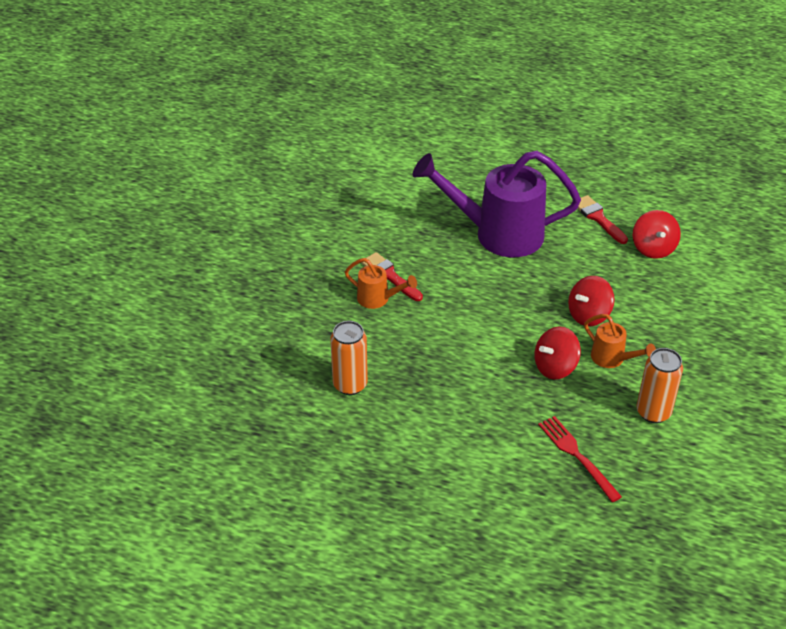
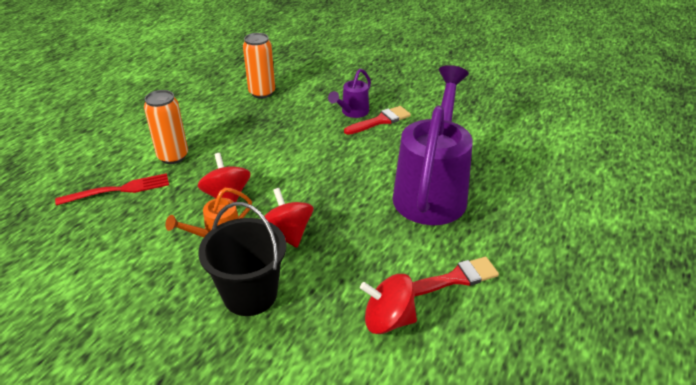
camera: 100 degrees right, 5 degrees down
(378, 299) = (352, 112): orange watering can -> purple watering can
(653, 412) = (132, 251): orange can -> orange can (173, 156)
(665, 324) = (250, 294): none -> black bucket

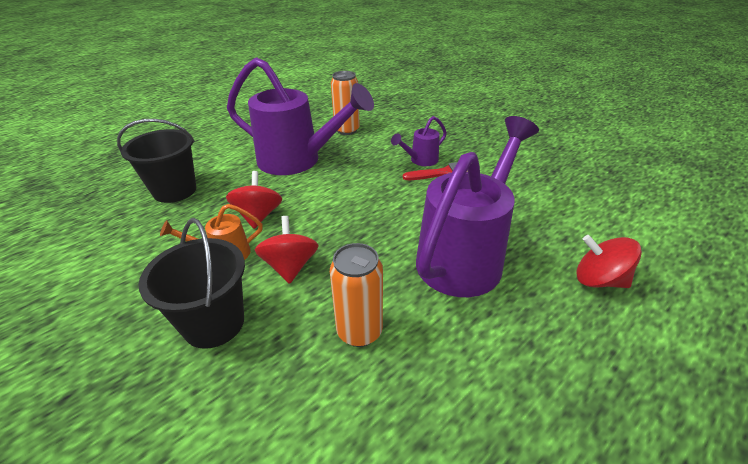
camera: 20 degrees right, 0 degrees up
(119, 190) = (175, 190): red fork -> black bucket
(173, 156) = (237, 171): orange can -> orange can (359, 331)
(231, 134) = (298, 161): none -> purple watering can
(388, 320) = (338, 401): red spinning top -> red spinning top (598, 280)
(455, 278) = (446, 370): red brush -> none

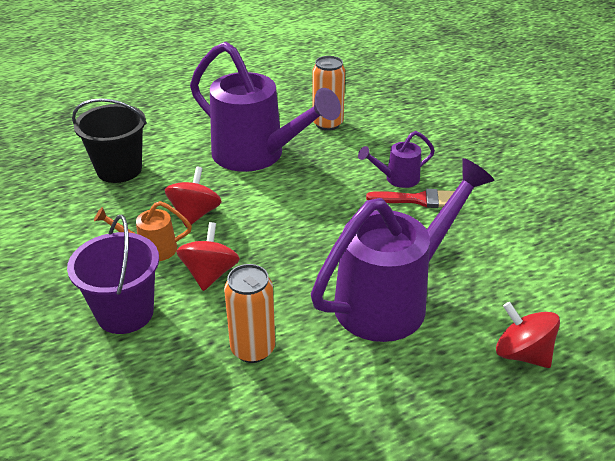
camera: 15 degrees right, 0 degrees up
(214, 323) = (125, 313): black bucket -> purple bucket

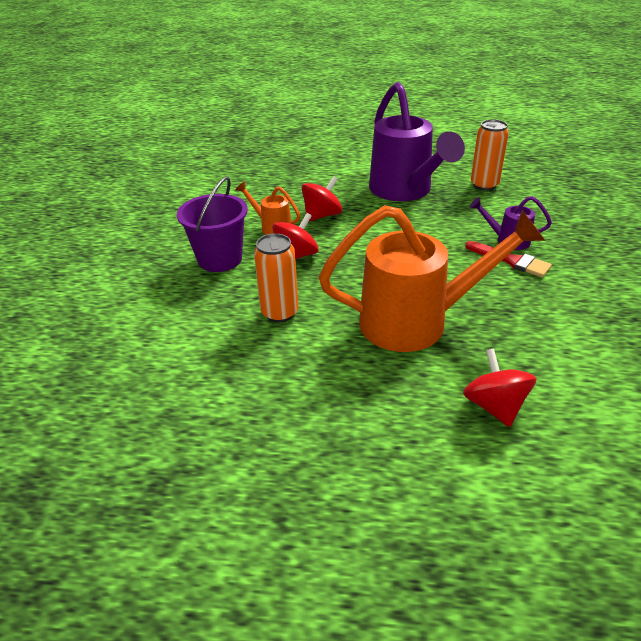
camera: 35 degrees right, 0 degrees up
(119, 169) = (297, 173): black bucket -> none
(392, 299) = (417, 322): purple watering can -> orange watering can

